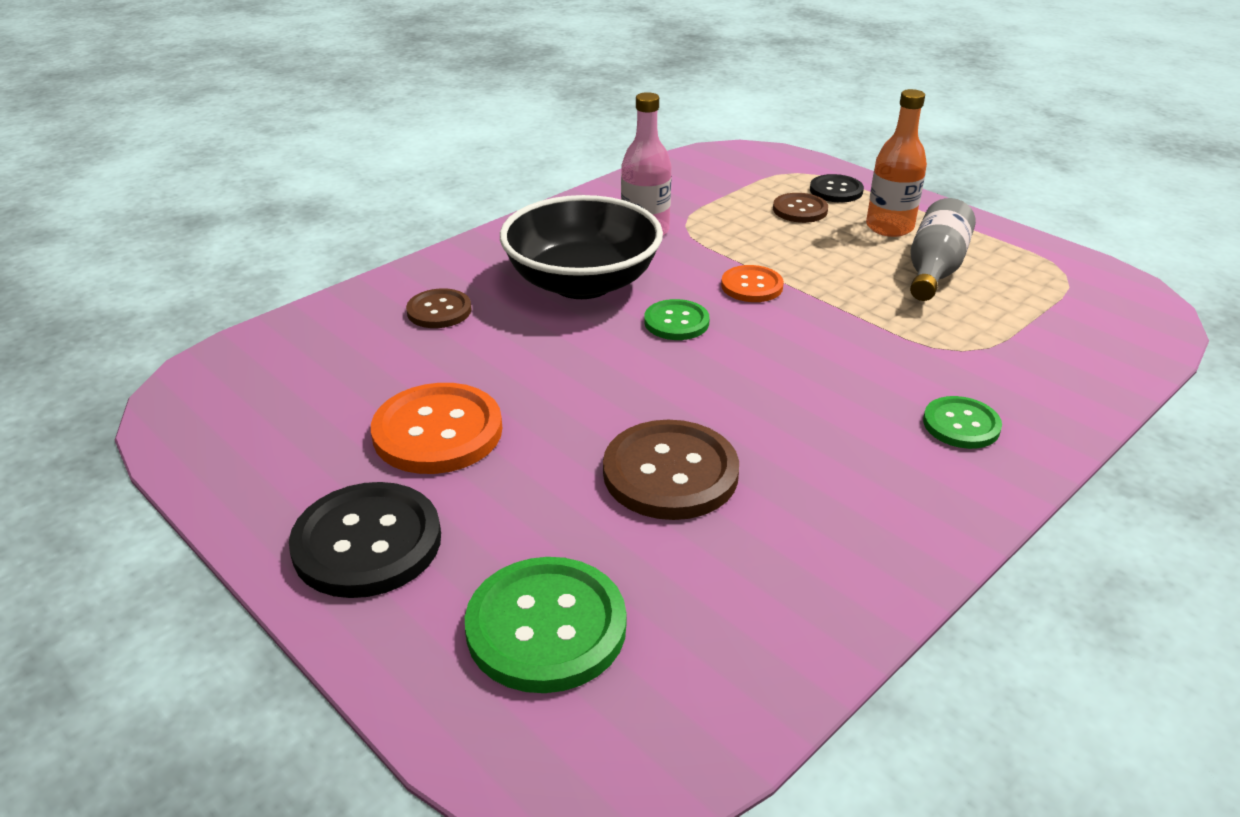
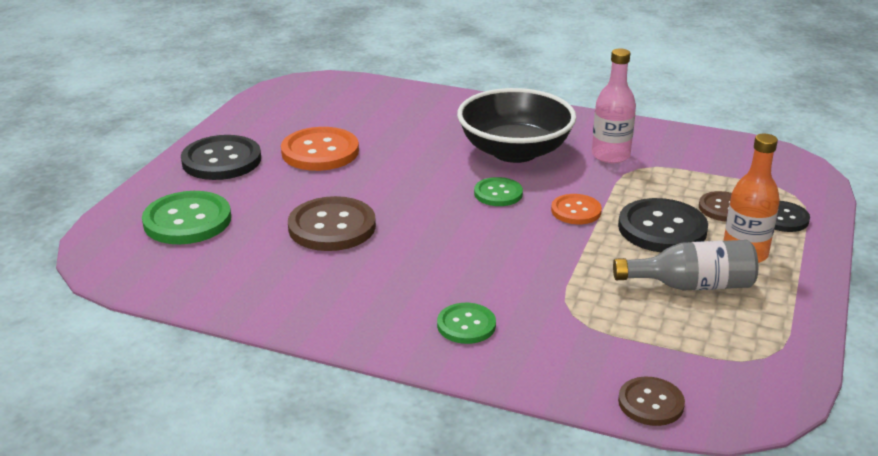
camera: 65 degrees right, 5 degrees down
(439, 311) = (437, 118): brown button -> brown button (650, 403)
(819, 251) = (662, 228): none -> black button

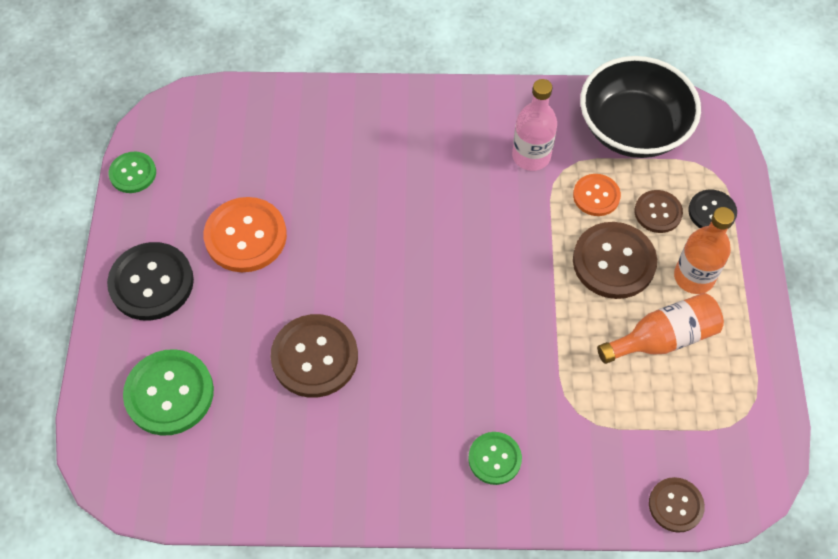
camera: 20 degrees left, 30 degrees up
(498, 193) = (448, 253): green button -> green button (133, 173)
(515, 151) = (438, 177): black bowl -> black bowl (632, 129)
(576, 211) = (529, 259): orange button -> orange button (596, 196)
(662, 228) = (614, 262): black button -> brown button
(691, 285) = (663, 338): grey bottle -> orange bottle

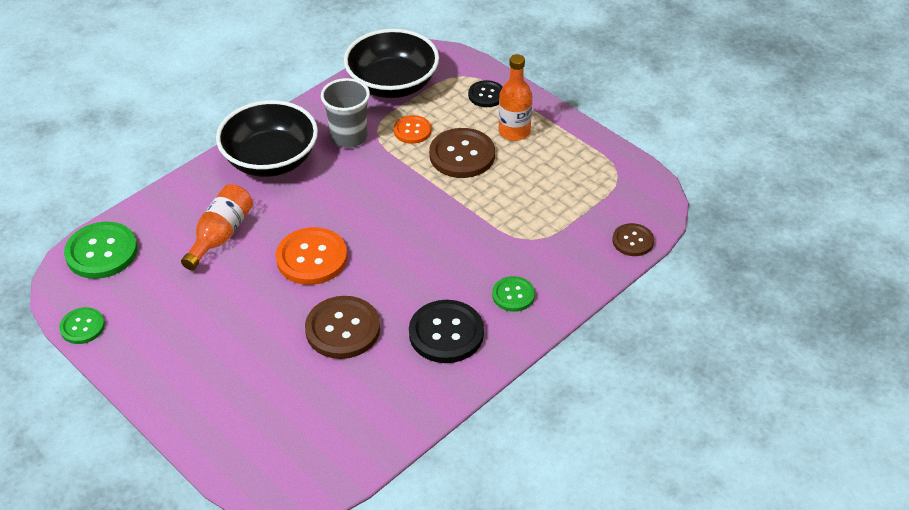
camera: 45 degrees left, 15 degrees down
(151, 283) = (178, 374): black button -> black button (446, 333)
(169, 393) = (270, 420): green button -> green button (101, 252)
(245, 236) = (213, 302): orange button -> orange button (312, 258)
(438, 127) = (271, 160): none -> black bowl
(531, 156) = (349, 137): pink bottle -> grey cup
(658, 212) = (457, 115): brown button -> none
(663, 338) = (533, 171): orange bottle -> orange bottle (220, 235)

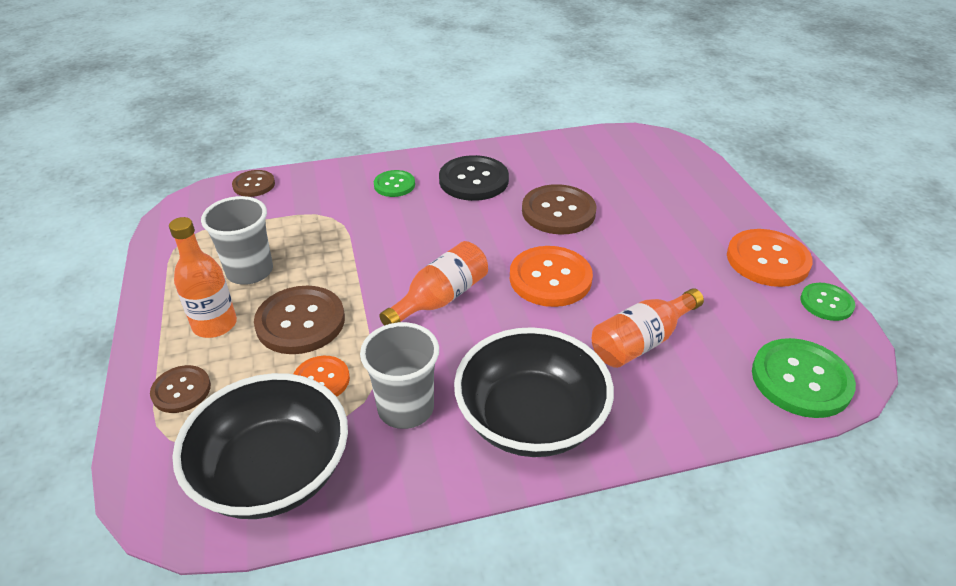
camera: 150 degrees left, 5 degrees down
(135, 353) = (767, 260): none -> orange button
(382, 208) = (440, 298): none -> orange bottle
(486, 95) = (181, 390): black button -> brown button
(537, 171) = (249, 271): none -> grey cup

